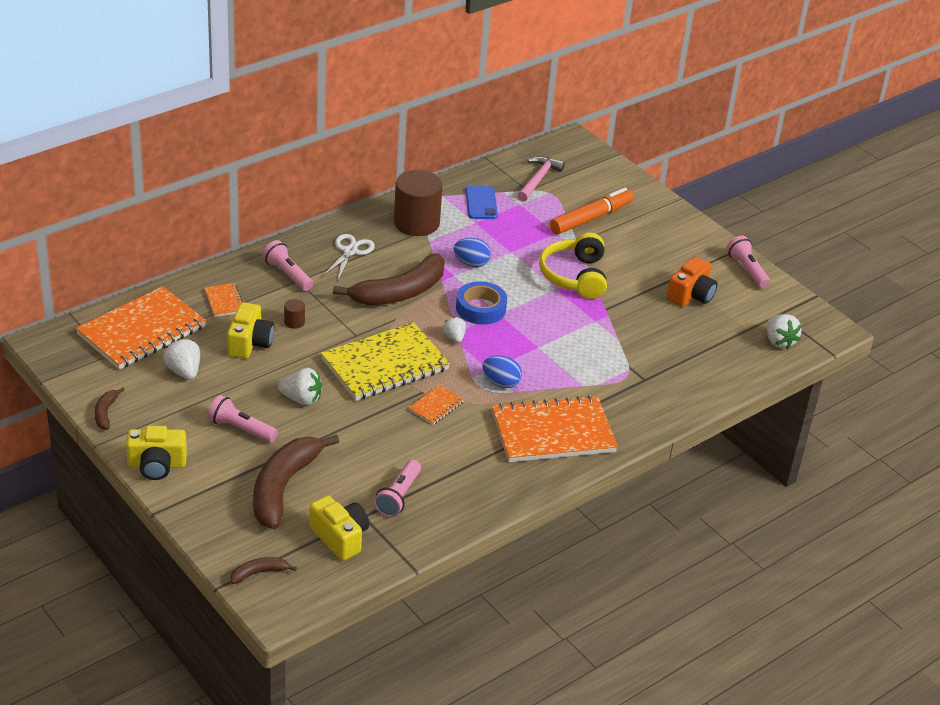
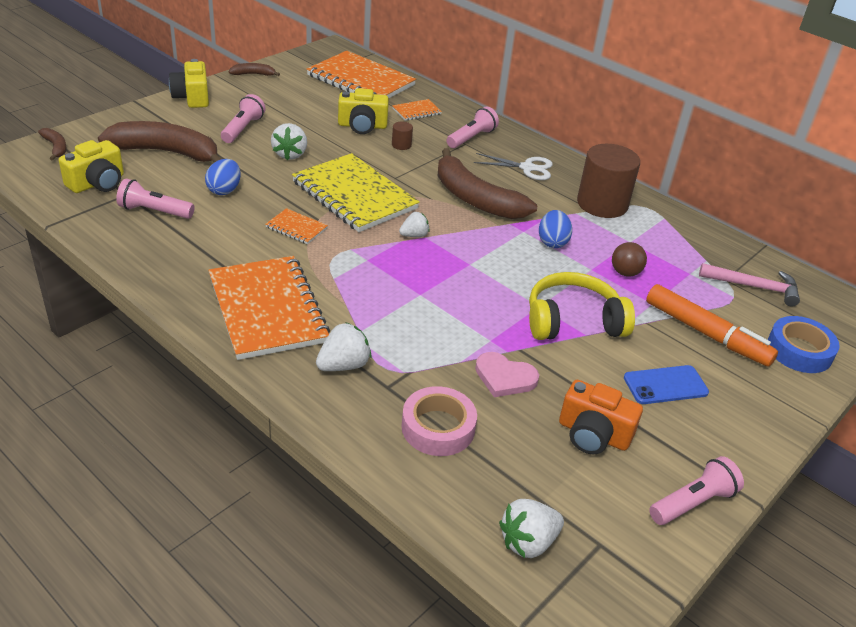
camera: 80 degrees right, 0 degrees up
(184, 371) = (314, 100): white strawberry -> white strawberry (343, 365)
(481, 203) = (671, 245): blue phone -> blue phone (665, 385)
(481, 308) = (473, 251): blue tape -> blue tape (799, 350)
(501, 383) = (346, 269): blue egg -> blue egg (224, 190)
(516, 236) = (625, 272): none -> brown ball
(636, 322) = (504, 377): none -> pink heart
(685, 362) = (438, 427): none -> pink tape

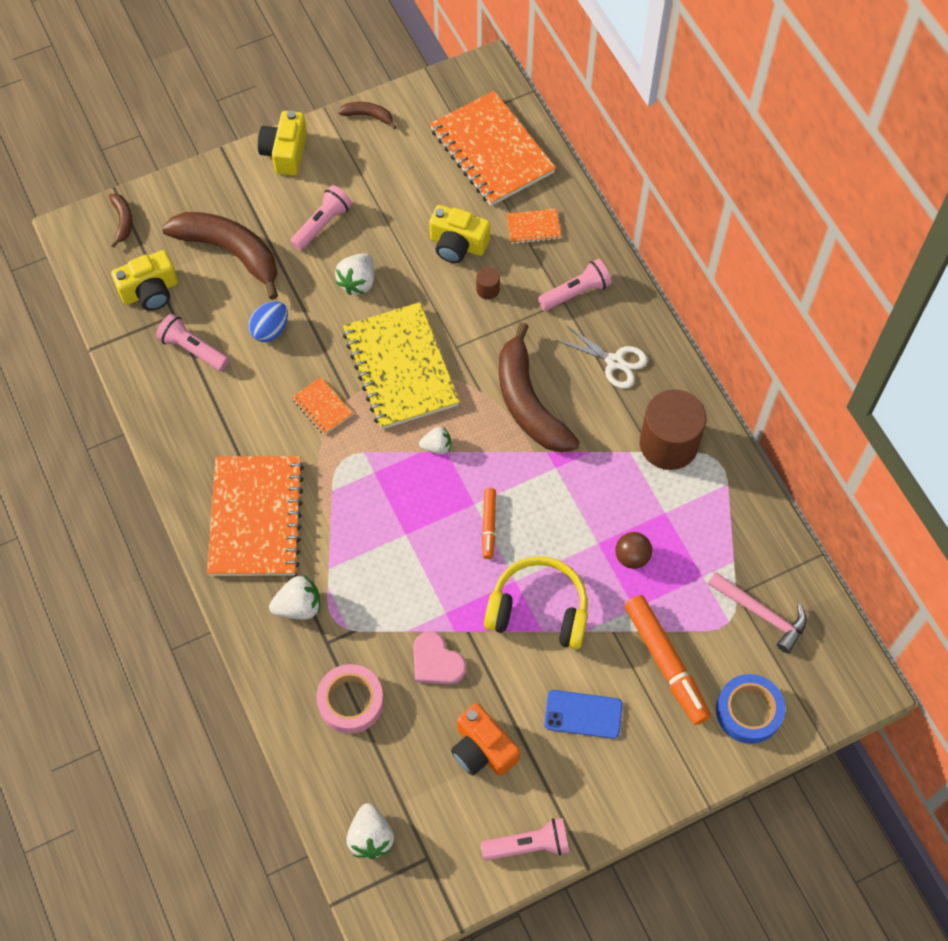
camera: 25 degrees right, 25 degrees up
(491, 275) = (488, 525): none -> orange marker
(528, 542) = (371, 837): white strawberry -> white strawberry turned 90 degrees counterclockwise
(552, 242) = (578, 492): blue egg -> none

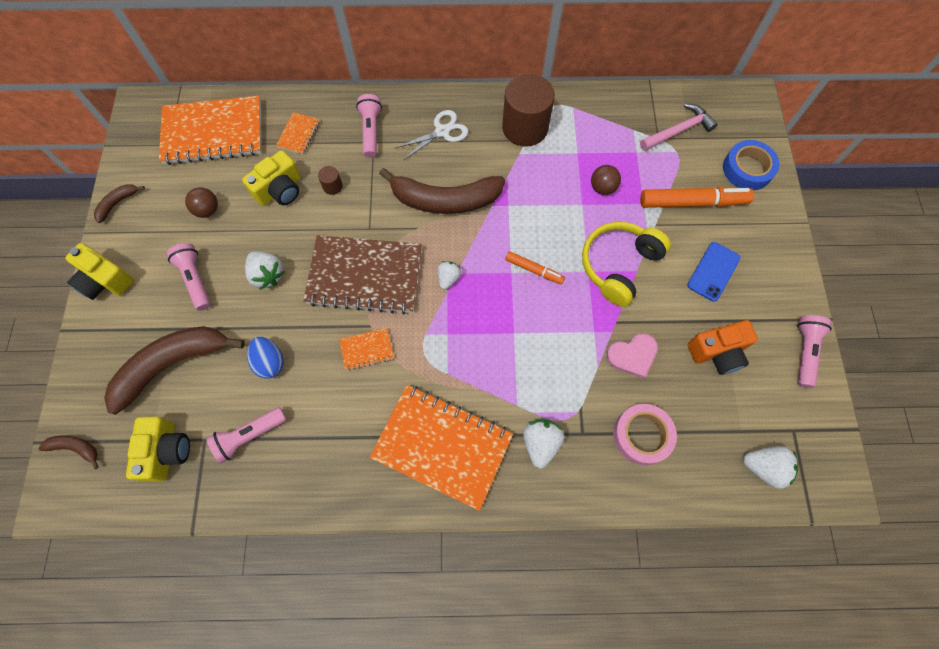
camera: 65 degrees left, 5 degrees up
(400, 368) = (365, 276): yellow notebook -> brown notebook
(401, 194) = (207, 210): none -> brown ball

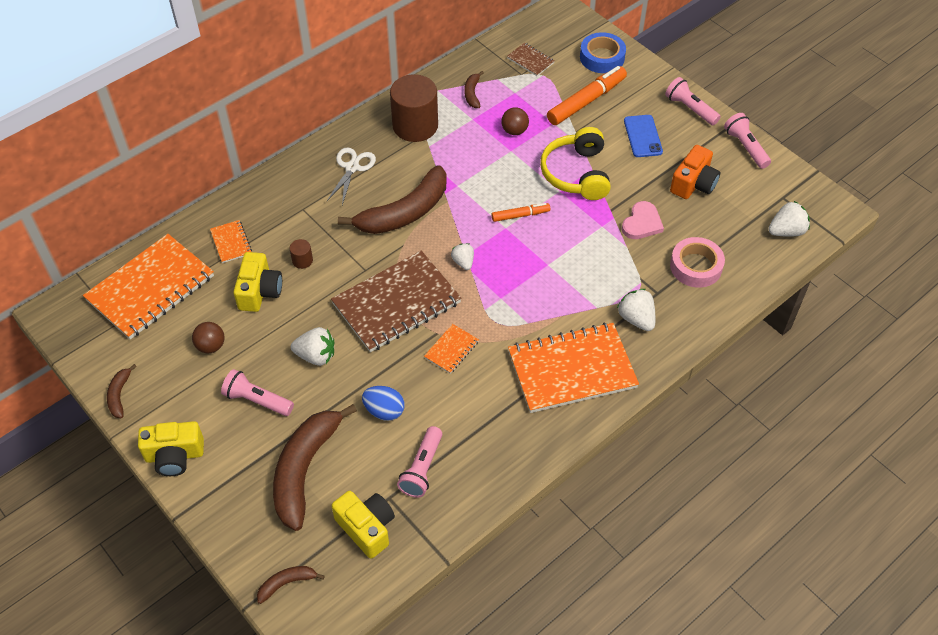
camera: 40 degrees left, 15 degrees down
(370, 131) = (292, 202): pink flashlight -> pink flashlight (690, 109)
(599, 129) = (472, 94): none -> brown banana
(678, 130) = (530, 60): pink hammer -> brown notebook

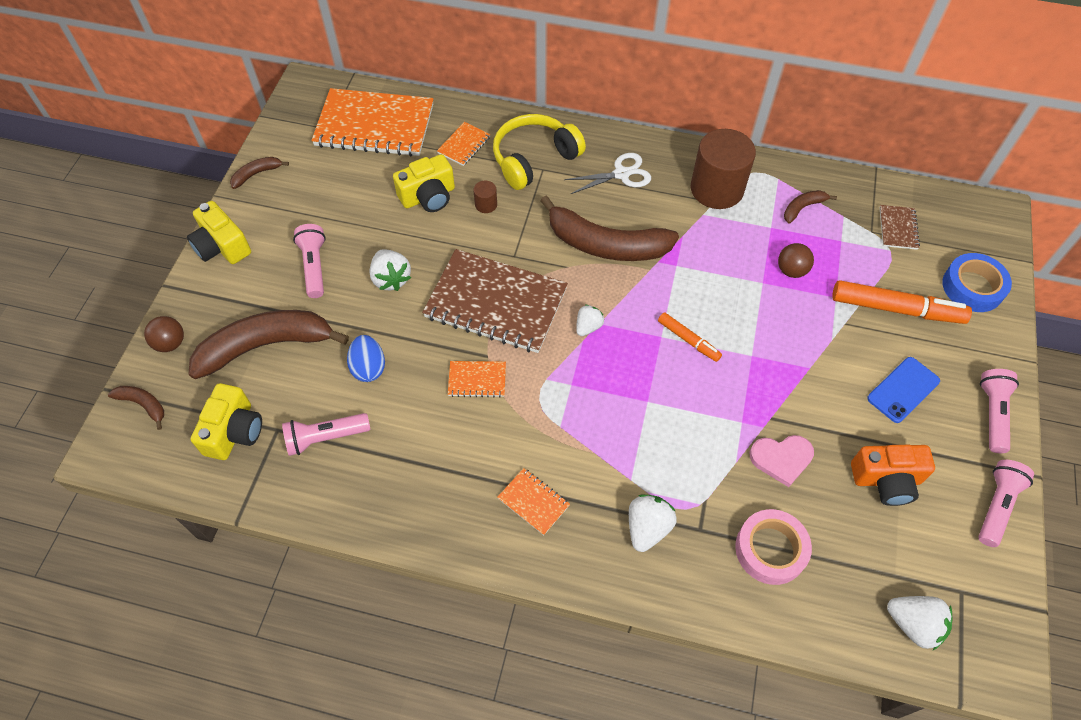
camera: 55 degrees right, 5 degrees up
(211, 346) = (347, 200): brown ball -> brown ball (170, 343)
(571, 369) = (533, 502): orange notebook -> orange notebook, size x0.44
(577, 173) = (789, 358): yellow headphones -> yellow headphones (534, 159)

